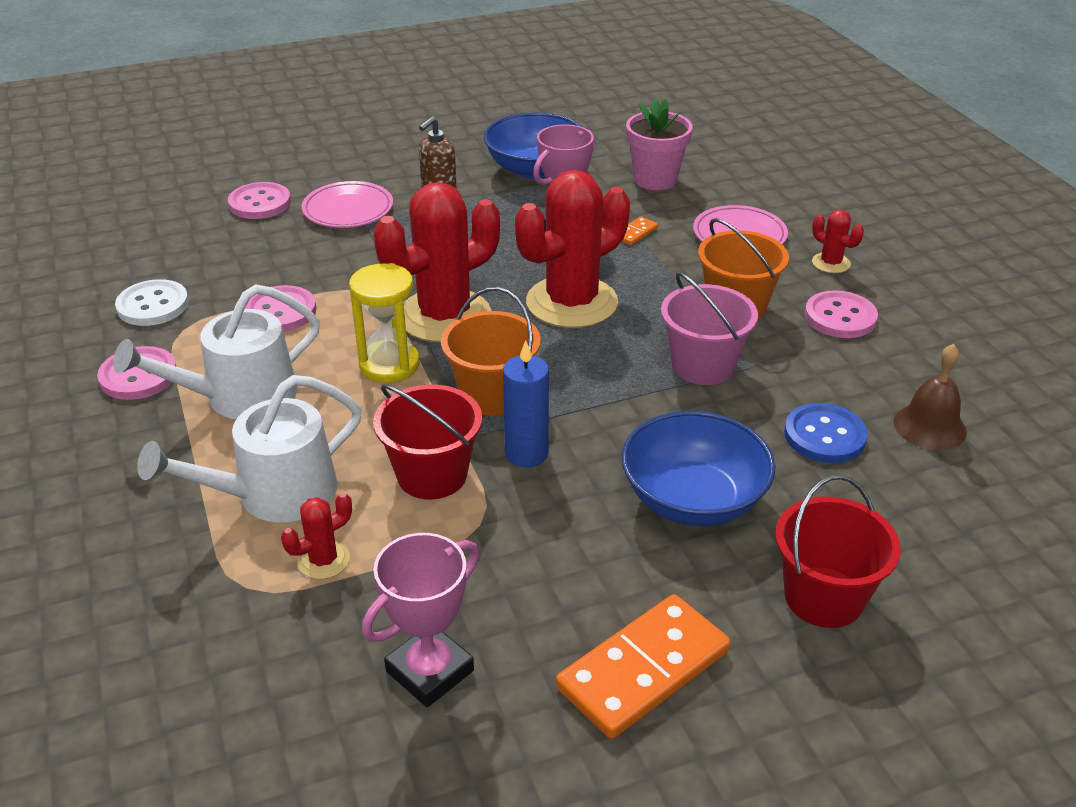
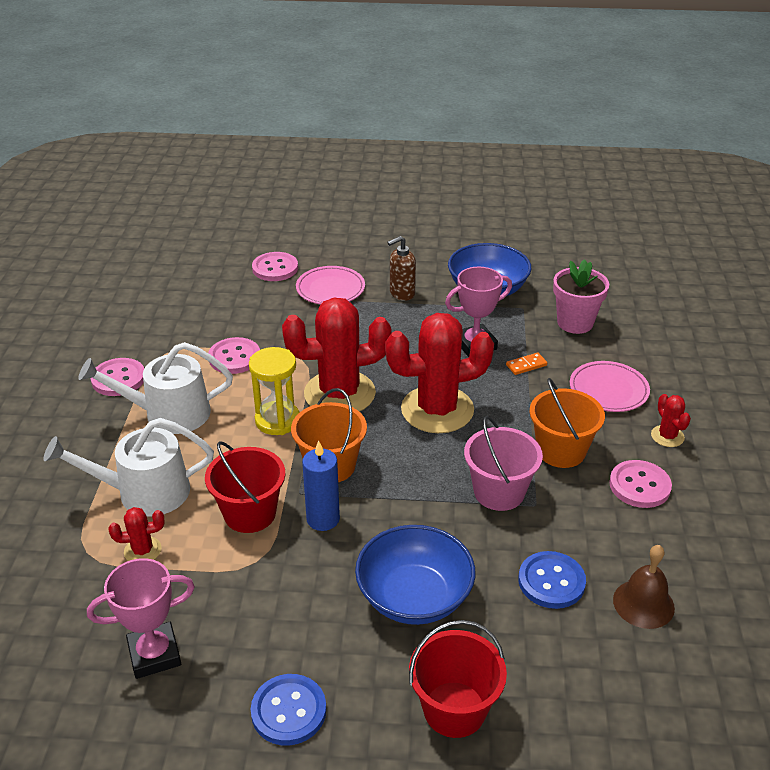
camera: 25 degrees right, 0 degrees up
(153, 305) = (159, 329): white button -> none
(643, 670) = (288, 711): orange domino -> blue button

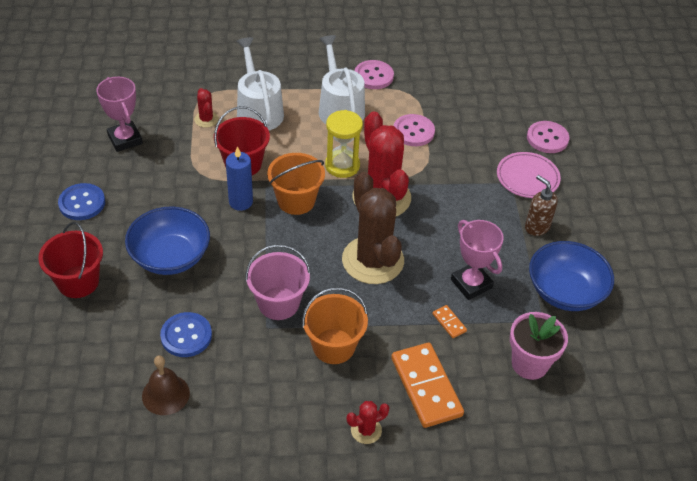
camera: 80 degrees right, 10 degrees up
(437, 410) = (372, 260): red cactus -> brown cactus
(608, 390) = (426, 387): pink plate -> orange domino
(639, 486) = (296, 402): pink button -> none

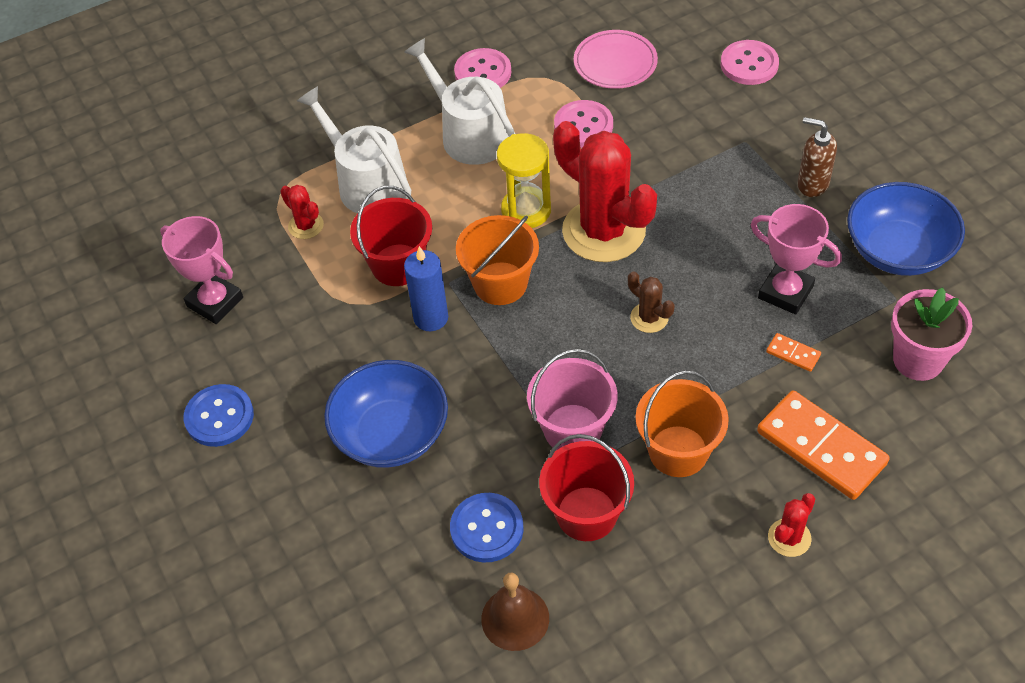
camera: 20 degrees left, 5 degrees up
(78, 282) = (292, 526): red bucket -> red bucket (586, 514)
(372, 260) = (649, 318): brown cactus -> brown cactus, size x0.44
(527, 177) = (760, 125): pink plate -> pink plate (615, 63)

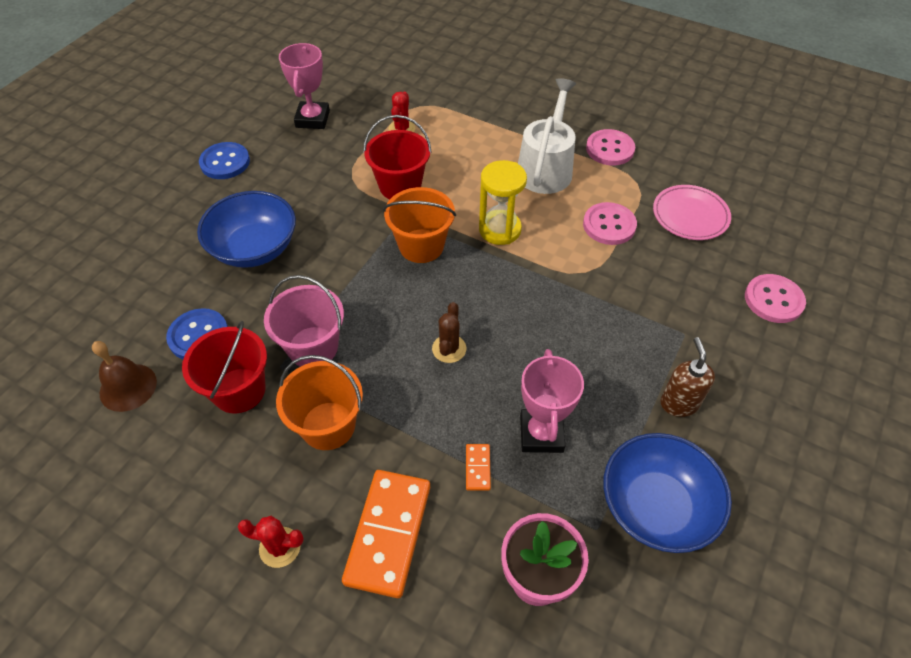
camera: 55 degrees right, 0 degrees up
(367, 183) = (459, 139): white watering can -> none
(431, 318) = (365, 223): blue candle -> none
(603, 231) = (515, 283): red cactus -> none

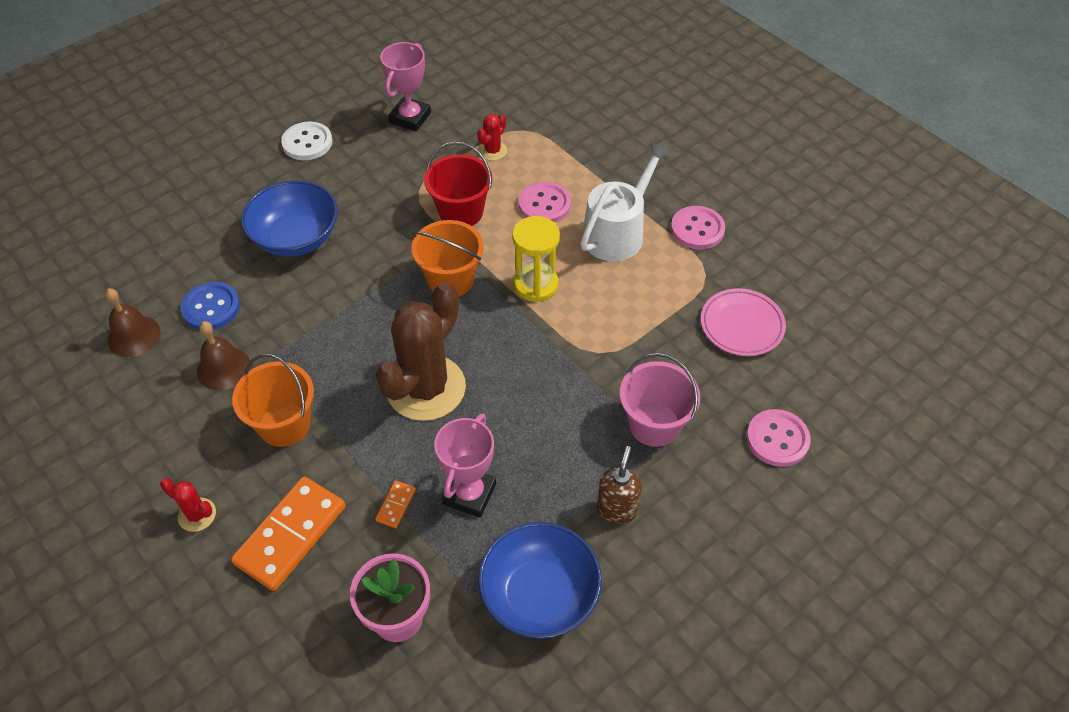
camera: 20 degrees right, 0 degrees up
(225, 162) = (307, 143): blue button -> white button
(239, 390) = (223, 368): red bucket -> brown bell
(313, 347) = (304, 348): pink bucket -> pink bucket (654, 424)
(449, 349) = (426, 388): brown cactus -> brown cactus, size x2.30
(609, 225) = (649, 311): pink button -> pink button (544, 204)

